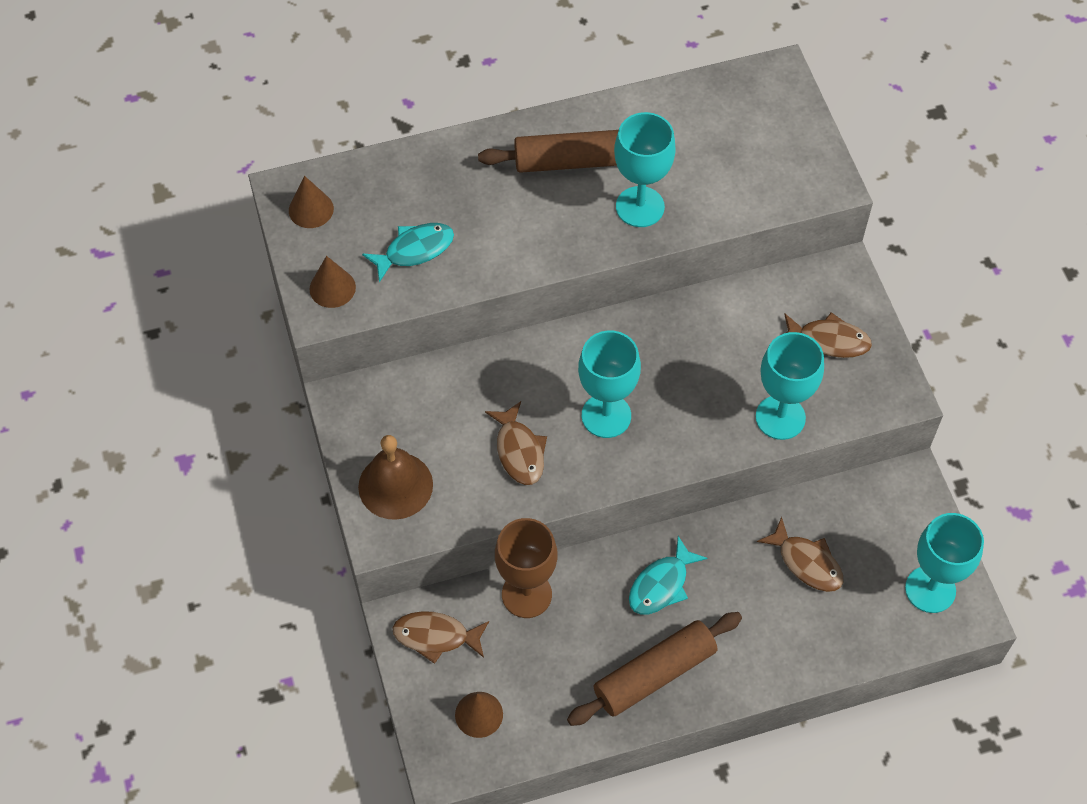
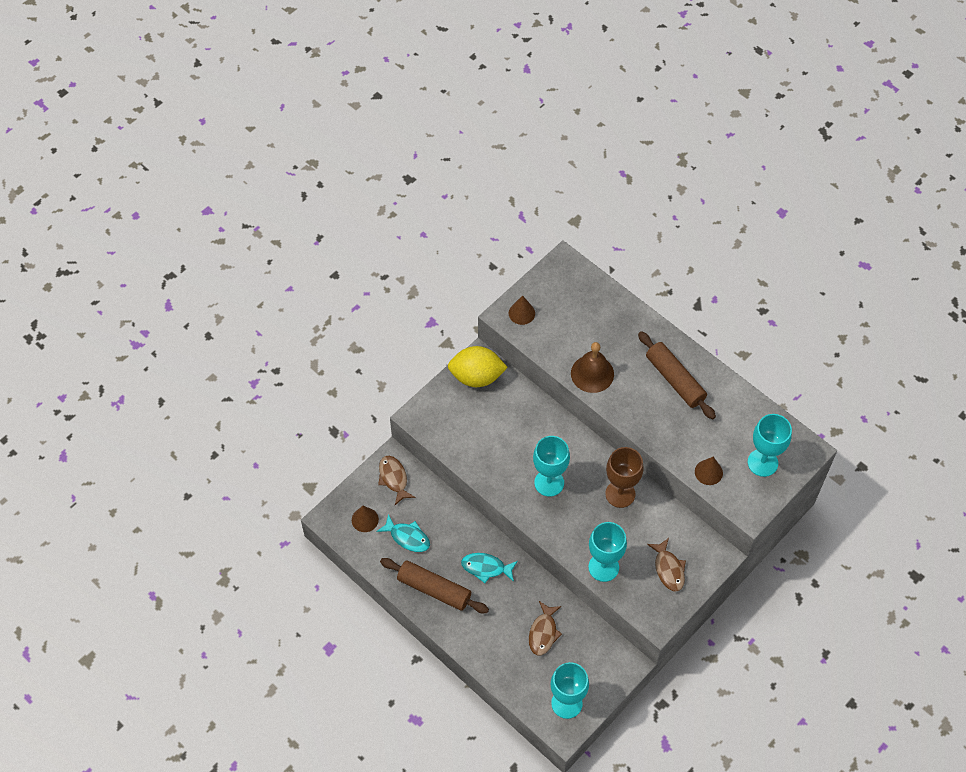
camera: 60 degrees right, 0 degrees up
(311, 209) = (560, 278): brown cone -> brown cone (708, 472)
(369, 419) = (476, 376): none -> yellow lemon
(395, 485) = (447, 408): brown bell -> brown bell (592, 373)
(415, 250) = (568, 336): turquoise fish -> turquoise fish (407, 537)
(519, 451) = (502, 453): brown fish -> none
(526, 594) = (441, 507): brown goblet -> brown goblet (620, 494)
(640, 207) = (668, 425): turquoise goblet -> turquoise goblet (762, 462)

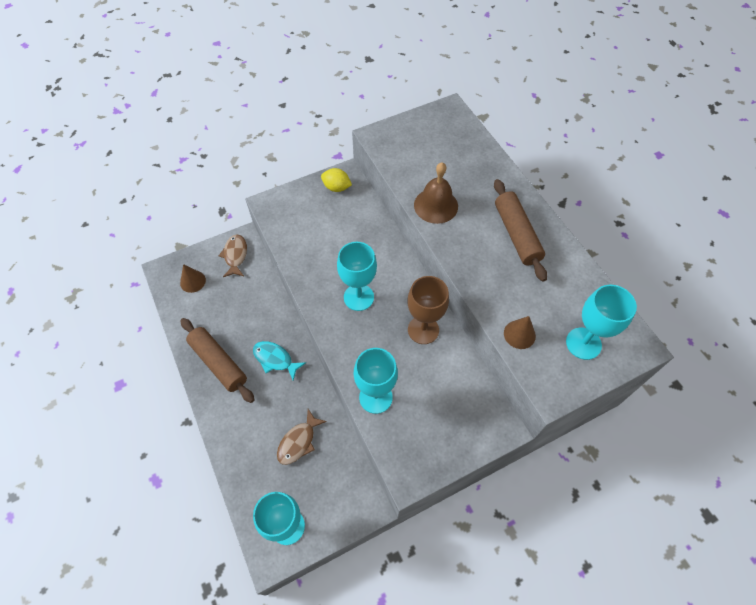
camera: 20 degrees right, 0 degrees up
(407, 537) = (220, 308): turquoise fish -> none
(476, 376) = (336, 187): yellow lemon -> yellow lemon, size x0.59
(521, 313) = (392, 138): brown cone -> none
(668, 569) = (442, 423): brown fish -> none

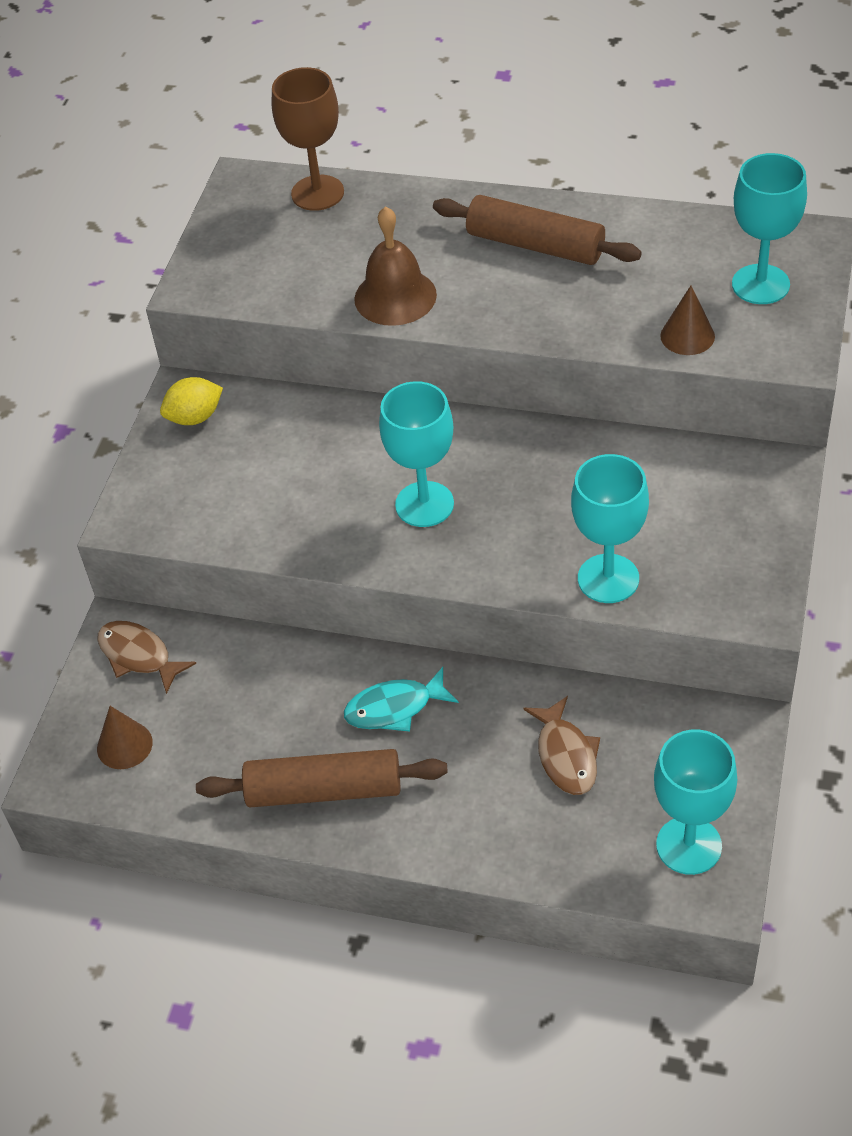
camera: 45 degrees left, 10 degrees down
(423, 330) = (554, 462): brown goblet -> brown goblet (317, 193)

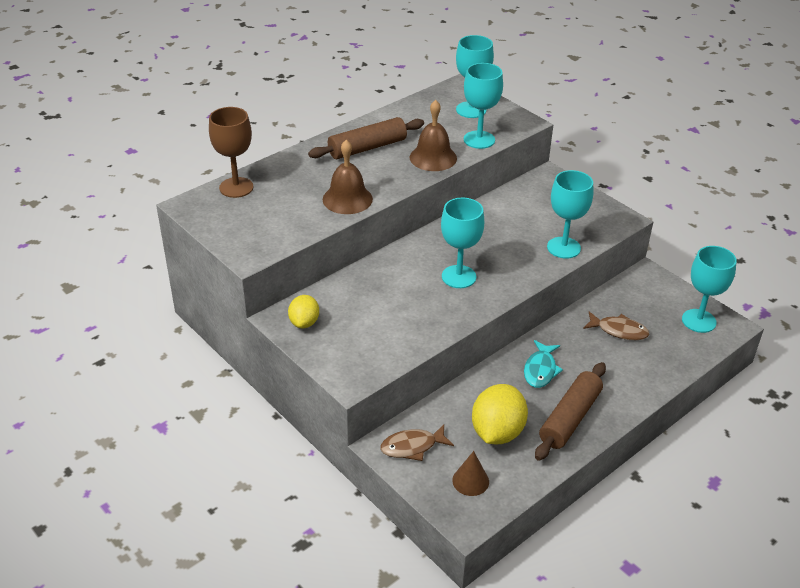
camera: 60 degrees left, 10 degrees down
(232, 726) = (497, 432): none -> yellow lemon
(584, 317) = (433, 157): none -> brown bell
(687, 336) = (479, 140): brown cone -> turquoise goblet

